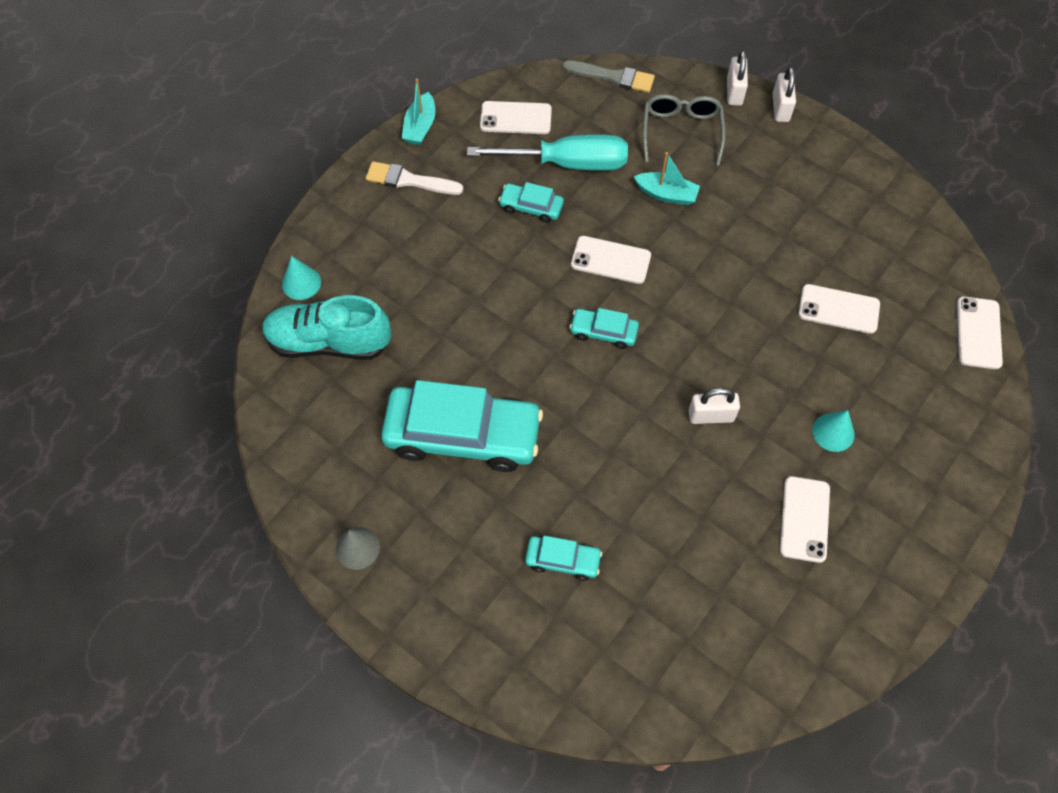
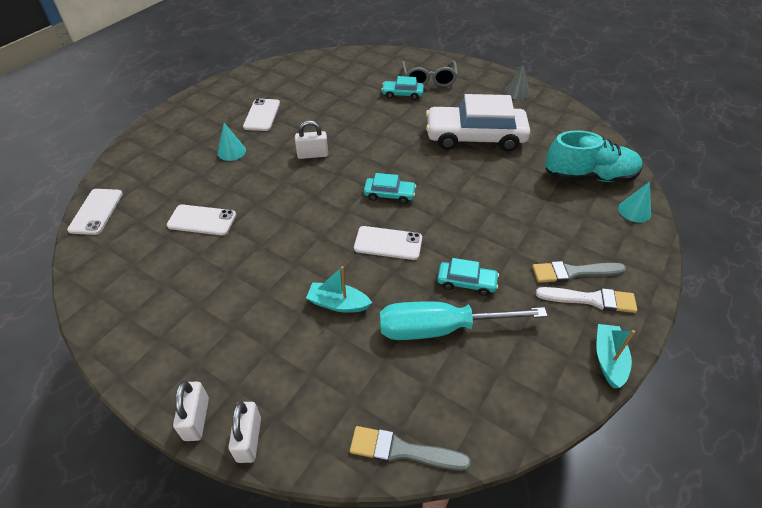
camera: 175 degrees right, 15 degrees down
(413, 210) = (573, 272): none -> grey brush
(463, 435) = (475, 137): turquoise car -> white car
(516, 118) = (508, 379): white phone -> none
(681, 132) = (319, 375): grey glasses -> grey glasses (429, 79)

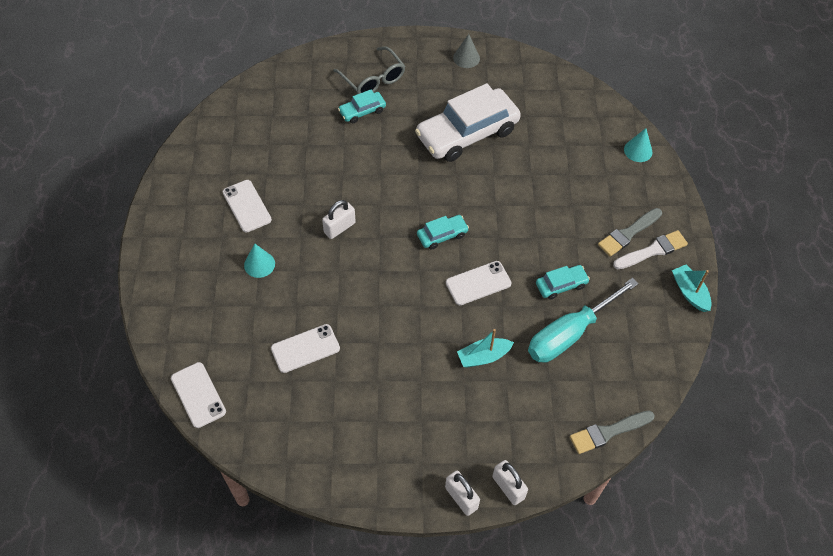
camera: 35 degrees left, 10 degrees up
(589, 177) = (586, 132): turquoise shoe -> none

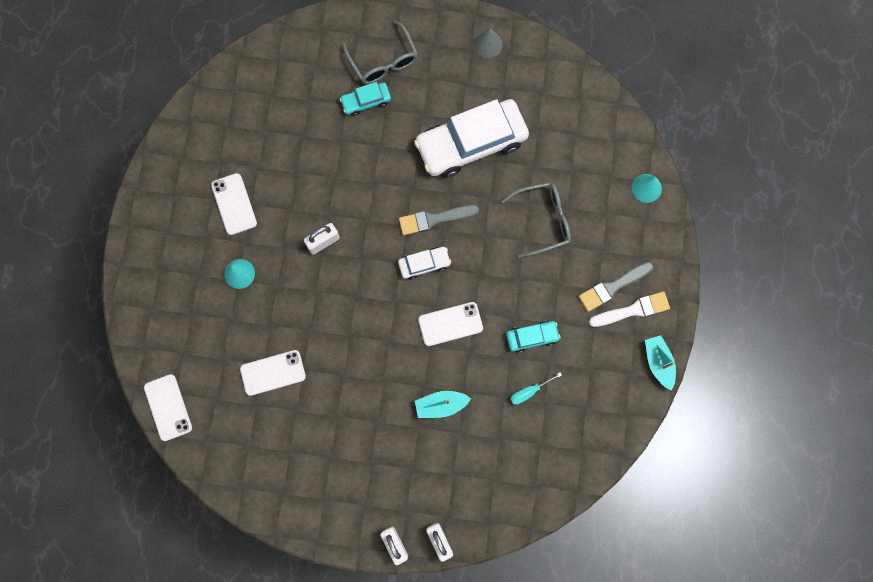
camera: 10 degrees right, 20 degrees up
(442, 235) = (424, 264): turquoise car -> white car
(548, 186) = (542, 220): none -> grey glasses
(570, 333) = (529, 391): turquoise screwdriver -> turquoise screwdriver, size x0.42
(608, 432) = (543, 500): grey brush -> grey brush (434, 219)

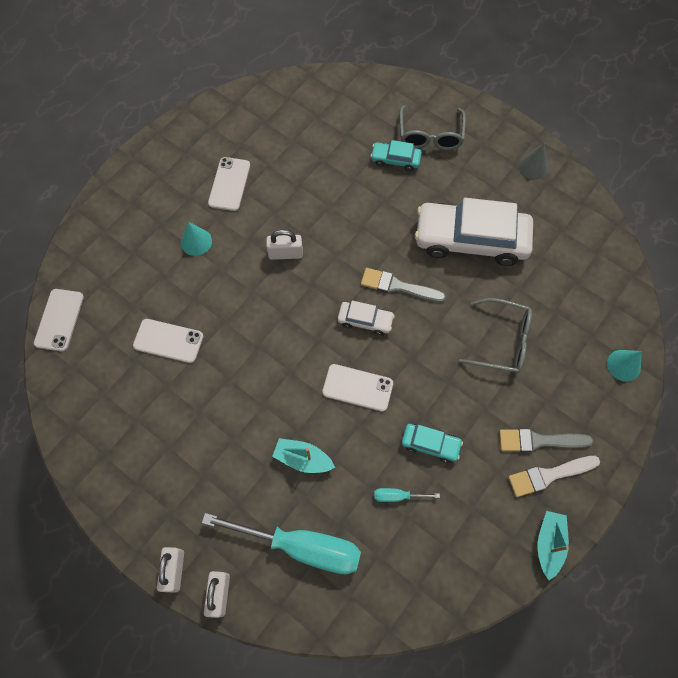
camera: 30 degrees right, 10 degrees down
(478, 471) = (301, 546): none -> turquoise screwdriver
(633, 310) = (549, 475): white brush -> white brush turned 150 degrees clockwise

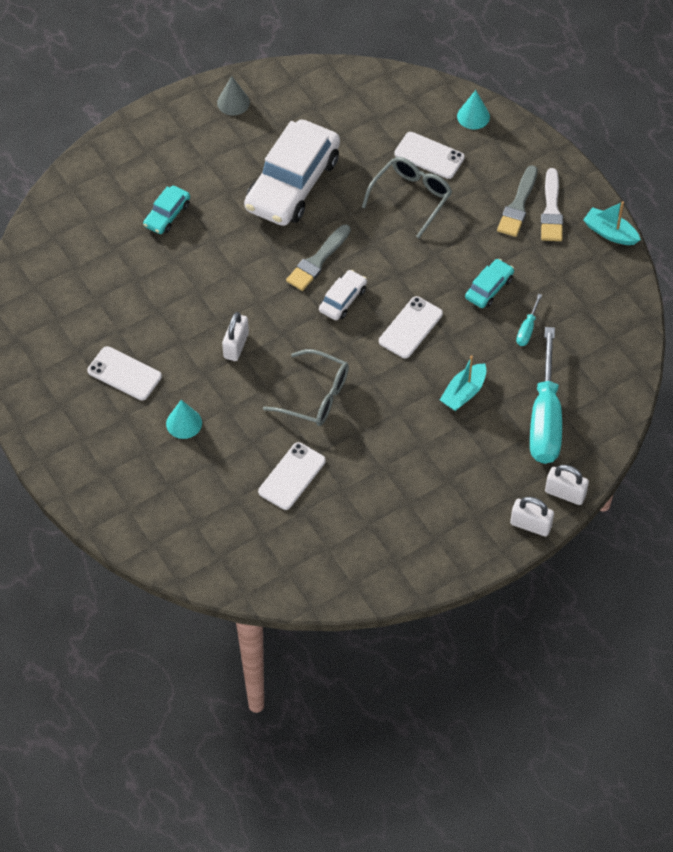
camera: 70 degrees left, 10 degrees down
(59, 320) = (223, 573): white phone -> white phone (429, 155)
(301, 546) = (545, 417): turquoise screwdriver -> turquoise screwdriver turned 150 degrees clockwise
(430, 135) = (151, 174): grey glasses -> grey glasses (315, 396)

